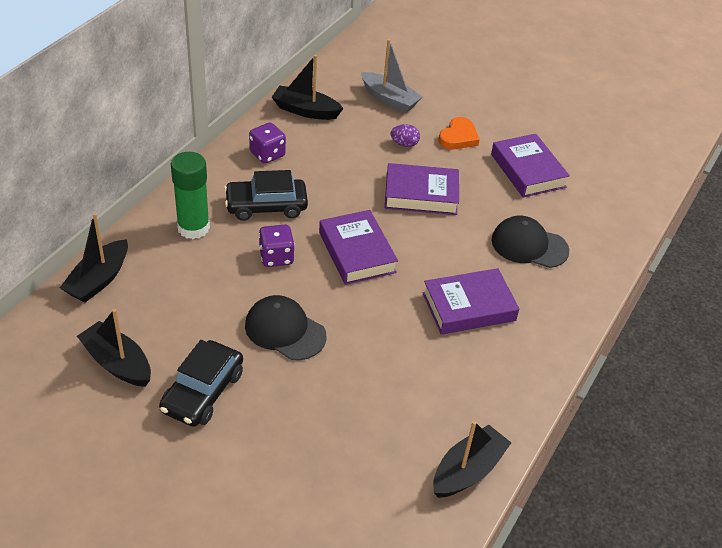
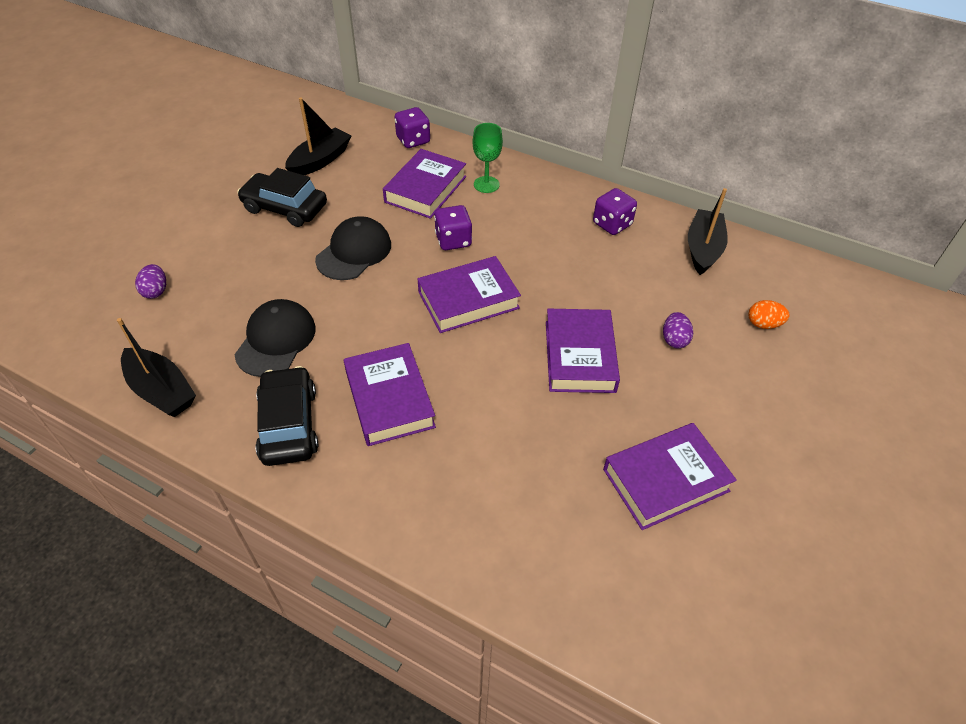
camera: 90 degrees right, 5 degrees up
(98, 280) = (413, 140): black boat -> purple dice
(192, 273) = (425, 189): none -> purple book
(193, 228) = (486, 184): green glue stick -> green goblet
(266, 206) = (528, 229): black car -> black car (288, 424)
(331, 499) = (156, 291): none -> purple egg
(389, 99) = (763, 324): grey boat -> orange egg
(458, 137) = (712, 398): orange heart -> none
(529, 245) = (505, 470): black cap -> black cap (276, 340)

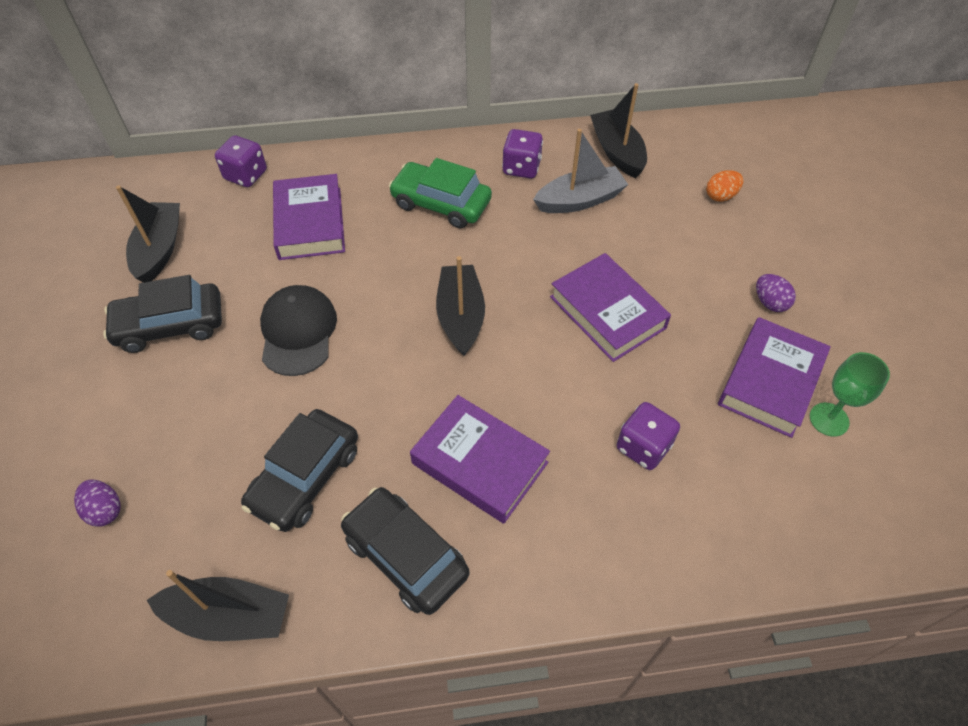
camera: 35 degrees left, 5 degrees up
(276, 340) = (305, 477): black cap -> black car
(453, 240) = (389, 263): purple dice -> purple dice (643, 447)
(468, 300) = (461, 316): purple book -> black boat
(486, 184) = (368, 186): green goblet -> green goblet (829, 419)
(527, 220) = (441, 204): none -> green car
(636, 268) = (580, 200): none -> grey boat
(674, 339) = (668, 250): purple egg -> purple egg (770, 303)

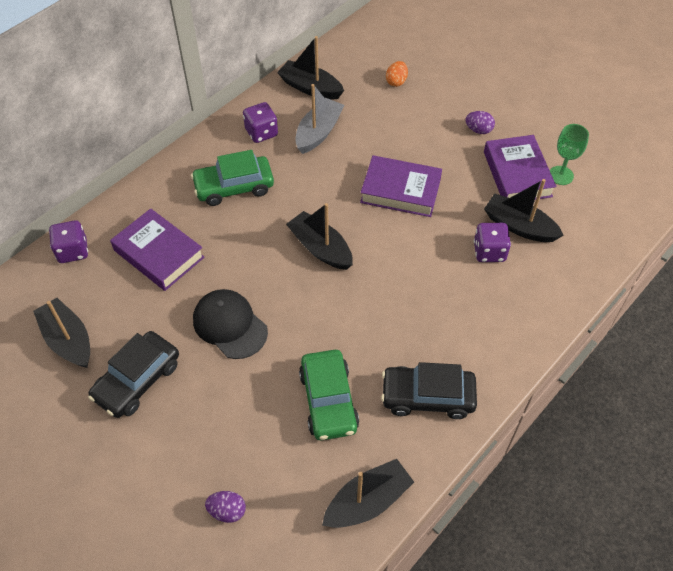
camera: 40 degrees left, 0 degrees up
(305, 477) = (328, 400): black car -> green car
(479, 463) = (416, 321): purple book -> none
(711, 443) = (519, 226): none -> black boat

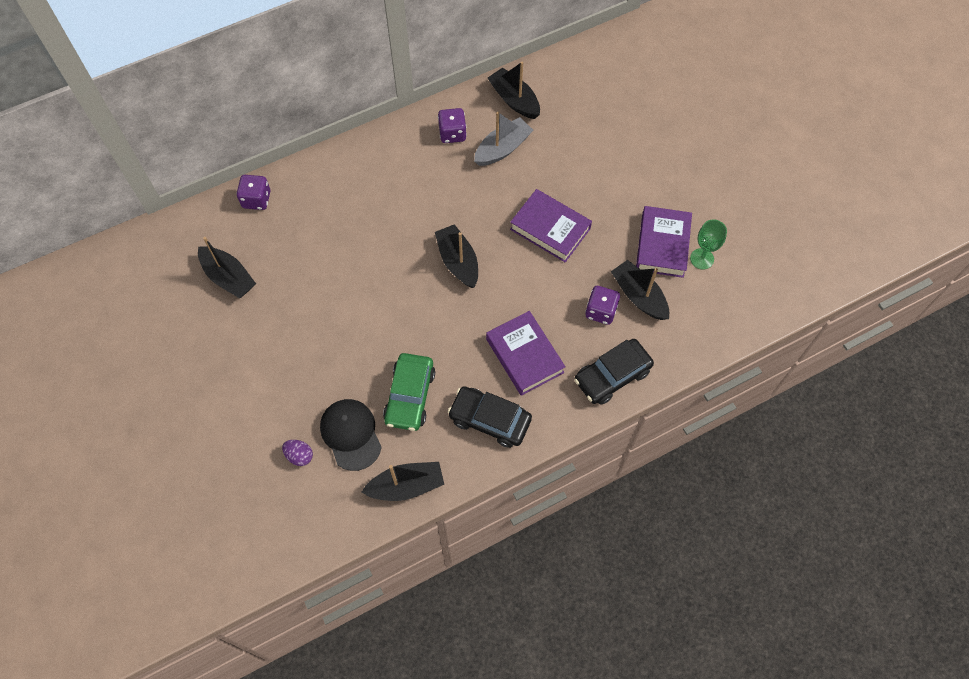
camera: 20 degrees right, 10 degrees up
(68, 340) = (228, 277): black boat -> black boat turned 150 degrees clockwise
(137, 380) = (269, 329): black car -> black car (612, 376)
(159, 254) = (324, 224): purple book -> purple book (524, 356)
(230, 325) = (357, 306): black cap -> black cap (351, 434)
(234, 187) = (408, 180): green car -> none
(396, 82) = (596, 116): orange egg -> none
(478, 130) = (648, 190): purple egg -> none

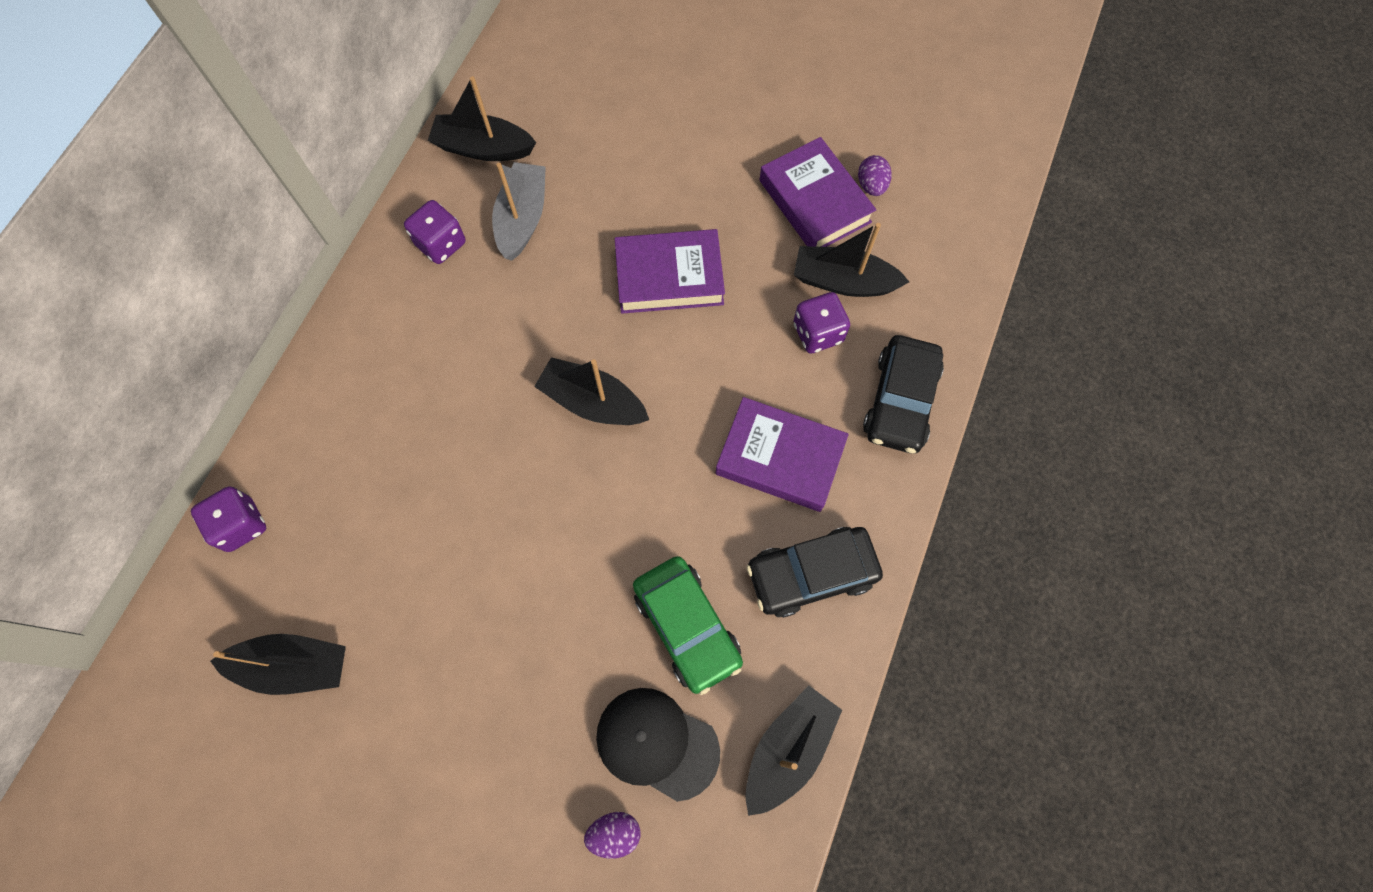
camera: 40 degrees left, 5 degrees up
(702, 259) = (871, 186): green goblet -> purple egg

